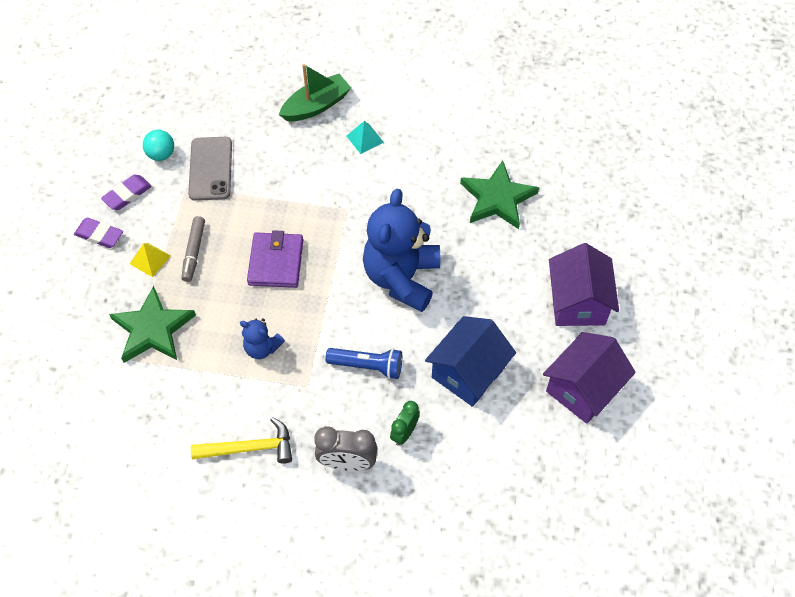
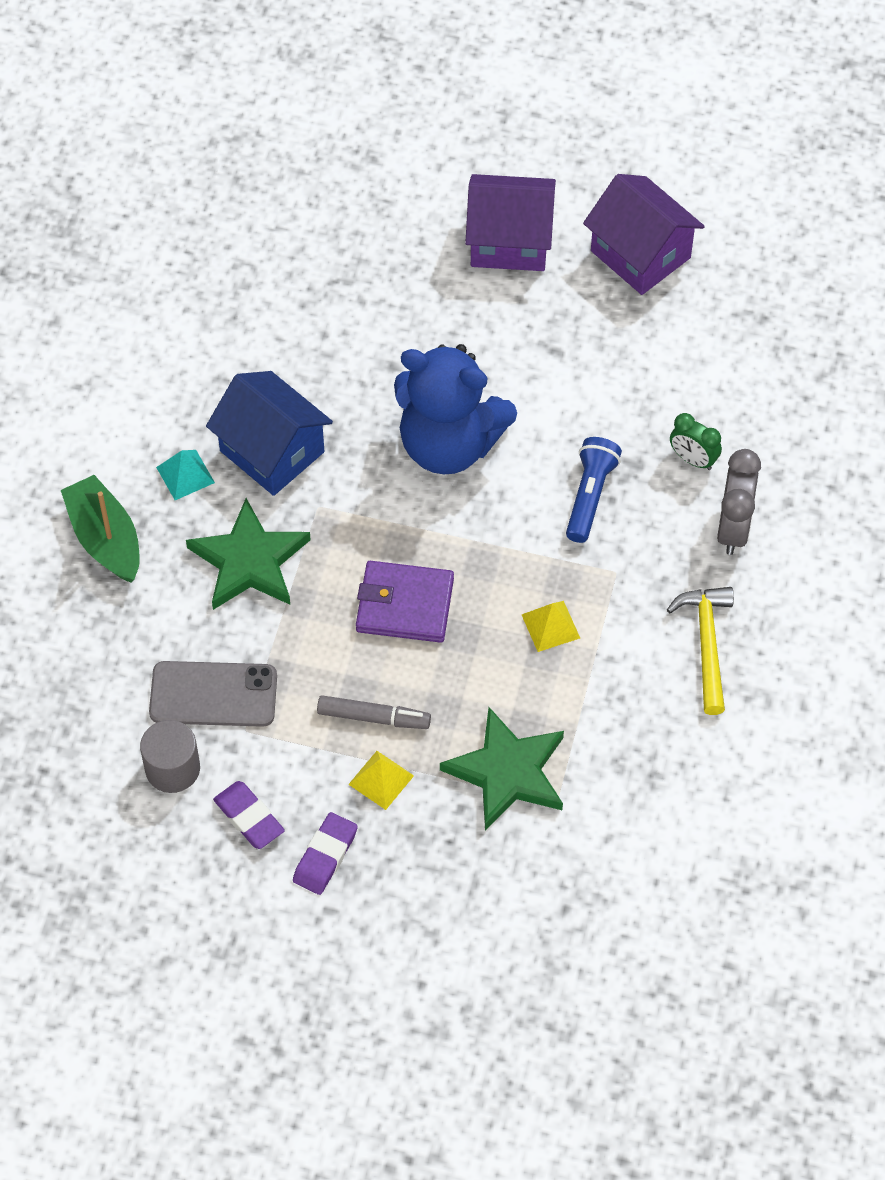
camera: 85 degrees left, 0 degrees up
(161, 154) = (172, 768): turquoise ball -> grey cylinder
(262, 348) = (550, 626): blue teddy bear -> yellow pyramid
(468, 372) = (608, 378): blue house -> blue house (272, 451)
(497, 198) = (324, 313): green star -> green star (249, 561)

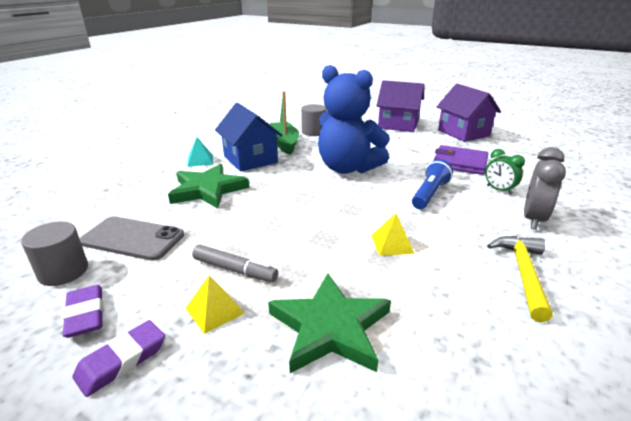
camera: 15 degrees right, 30 degrees down
(105, 539) = (138, 173): green boat -> green boat (284, 143)
(348, 313) = (313, 132): none -> grey cylinder
(404, 605) = (291, 219): purple wallet -> purple wallet (460, 163)

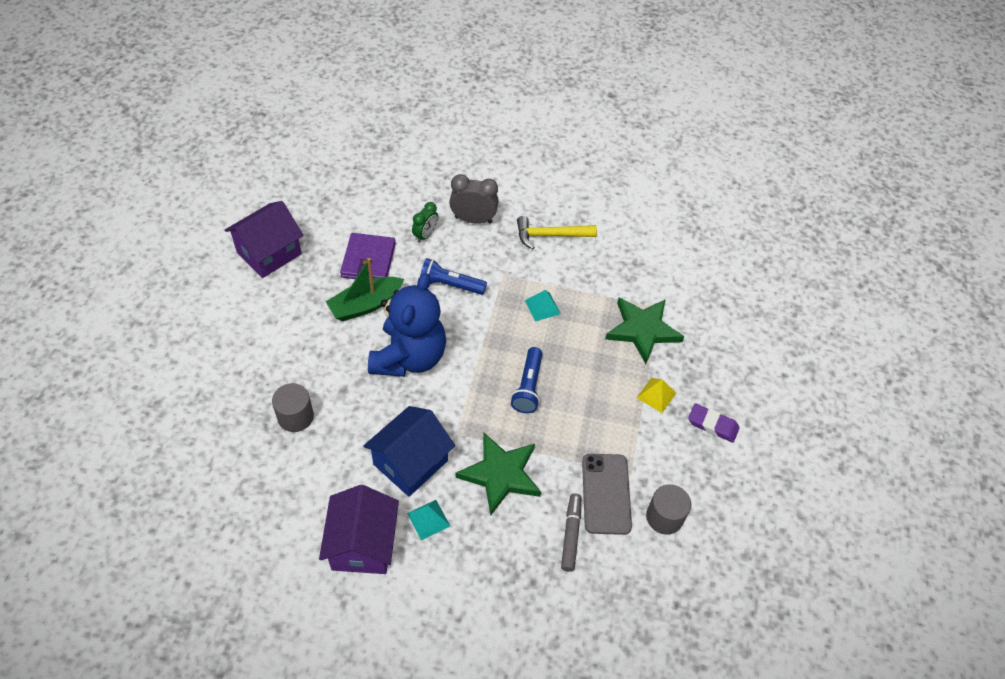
camera: 110 degrees left, 25 degrees up
(85, 314) = (693, 469): purple eraser -> none
(235, 270) = (613, 399): grey marker -> grey marker (571, 534)
(284, 143) = (348, 440): green boat -> green boat (365, 305)
(287, 216) = (528, 387): none -> blue flashlight
(392, 244) = (542, 307): yellow pyramid -> turquoise pyramid
(398, 125) = (247, 321): purple house -> purple house (363, 544)

